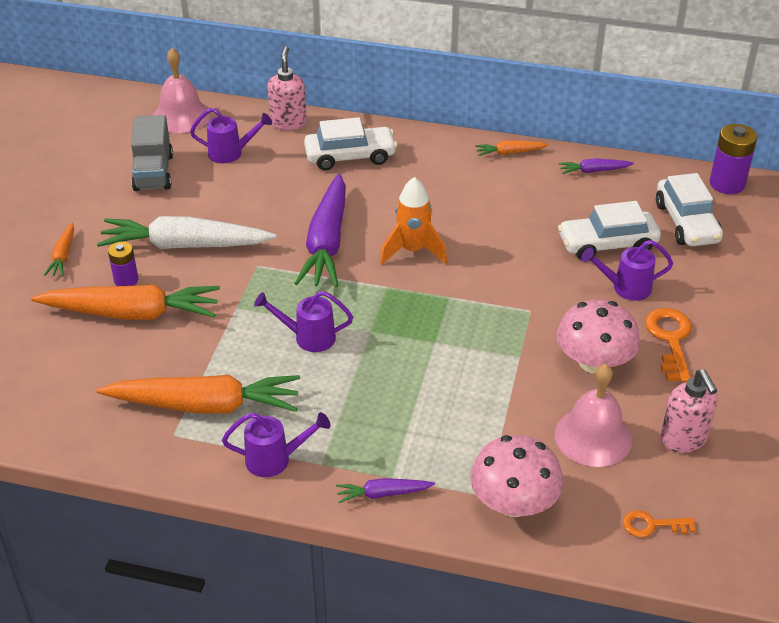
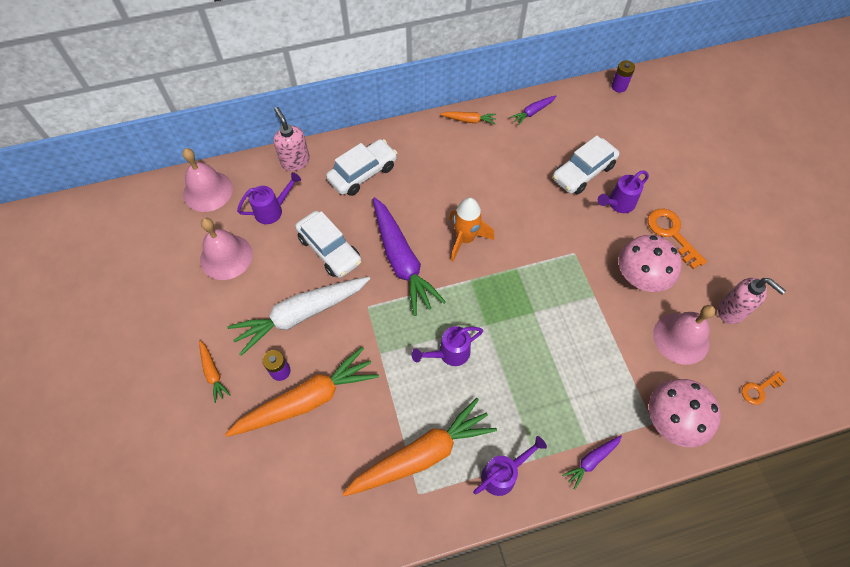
camera: 30 degrees left, 20 degrees up
(153, 172) = (226, 257): grey truck -> pink bell
(510, 152) = (469, 120): orange carrot -> orange carrot turned 135 degrees counterclockwise
(686, 223) = (617, 131): white car -> white car (329, 250)
(727, 184) = (619, 86): purple battery -> purple battery, size x0.62

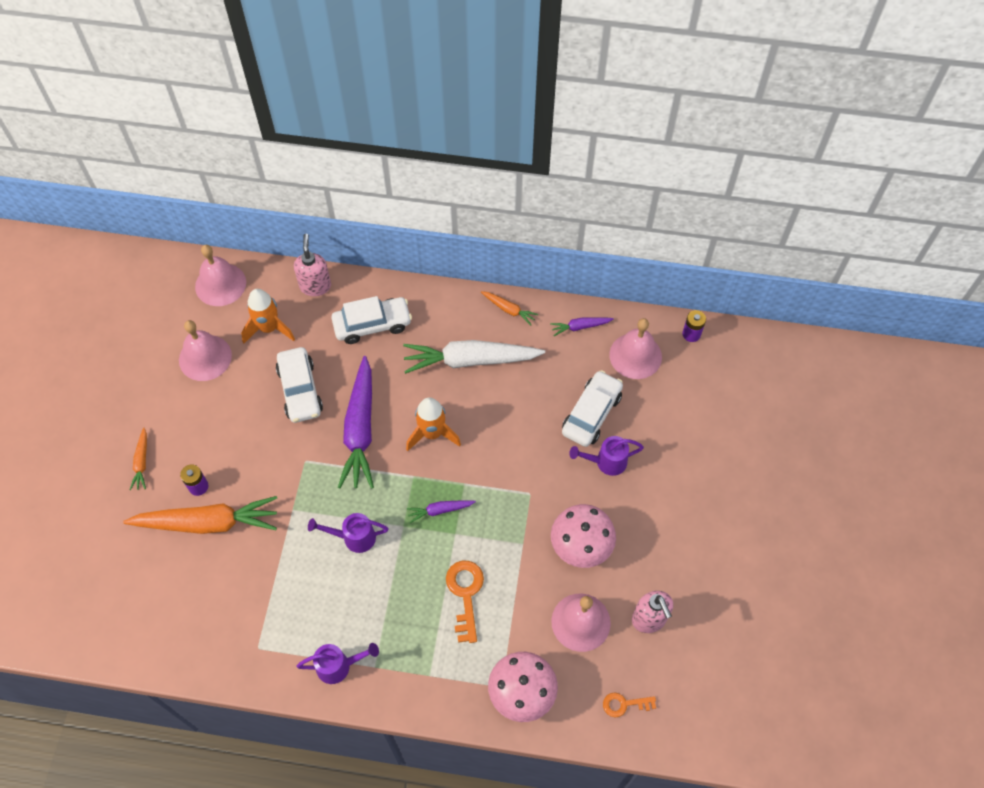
camera: 25 degrees right, 0 degrees up
(272, 210) = (269, 328): purple watering can -> orange rocket
(301, 315) = (242, 442): white carrot -> white carrot (470, 360)
(422, 454) = (279, 616): orange carrot -> none
(583, 172) = (591, 414): white car -> white car turned 135 degrees clockwise
(588, 117) = (635, 355): none -> pink bell
(591, 461) = (423, 692): purple carrot -> purple carrot (440, 510)
(671, 234) = (641, 516): orange key -> orange key (465, 594)

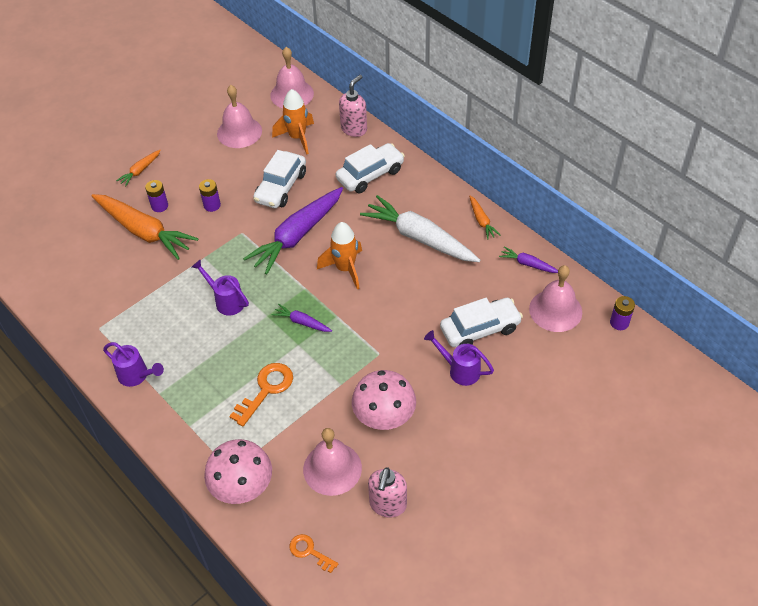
camera: 40 degrees right, 10 degrees down
(250, 452) = (212, 205): none -> purple battery
(372, 325) = (370, 174): white car -> white car turned 60 degrees counterclockwise

